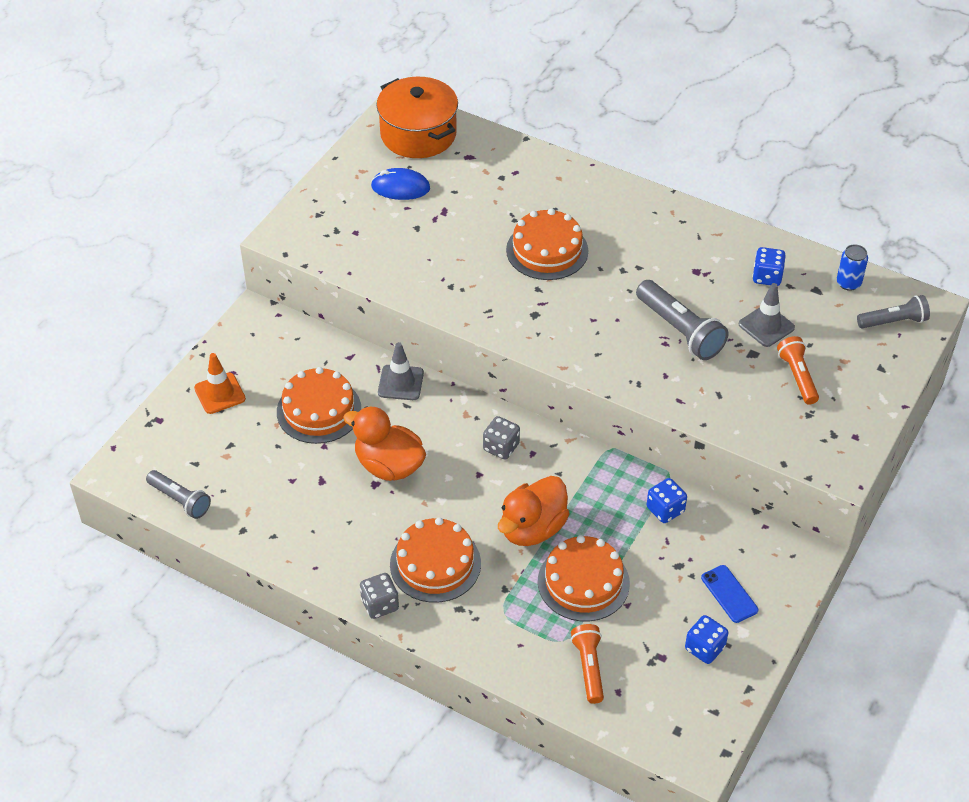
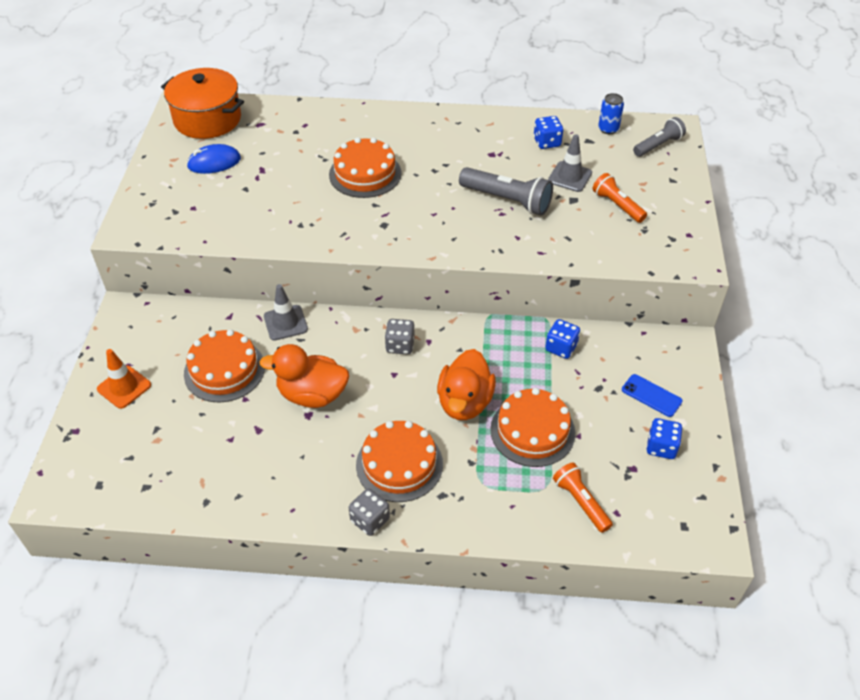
camera: 25 degrees left, 0 degrees up
(180, 500) = (131, 497): grey flashlight -> none

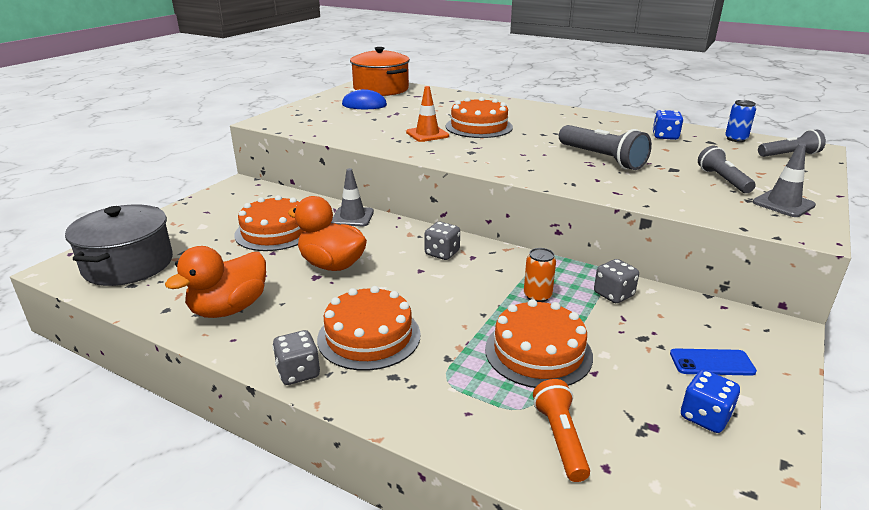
camera: 25 degrees right, 20 degrees down
(117, 464) = (128, 264): none -> grey pot
(124, 387) = (189, 222): orange traffic cone -> orange traffic cone (427, 134)
(464, 402) = (476, 308): orange duck -> orange duck (229, 309)
(504, 370) = (537, 296): none -> orange can
(561, 348) = (613, 294): blue dice -> grey dice
(570, 177) = (678, 157): grey traffic cone -> grey traffic cone (783, 204)
(617, 205) = (723, 180): orange flashlight -> grey flashlight
(651, 395) = (711, 362): blue phone -> blue phone turned 60 degrees counterclockwise

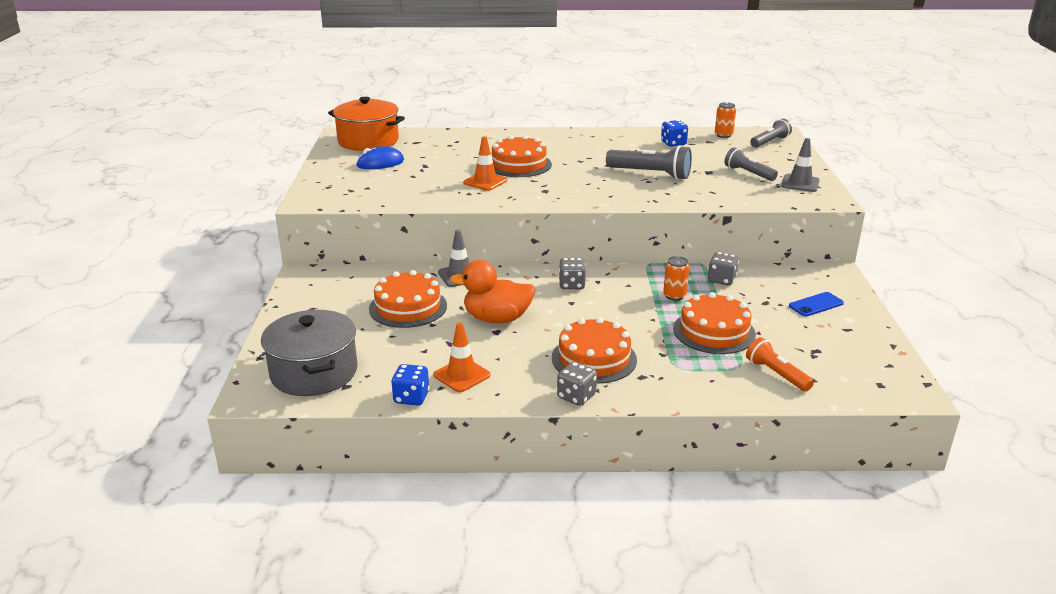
camera: 30 degrees left, 0 degrees up
(229, 309) = (461, 375): orange duck -> orange traffic cone
(705, 417) = (838, 336): blue dice -> blue dice (411, 397)
(736, 139) = (723, 135): blue can -> orange can

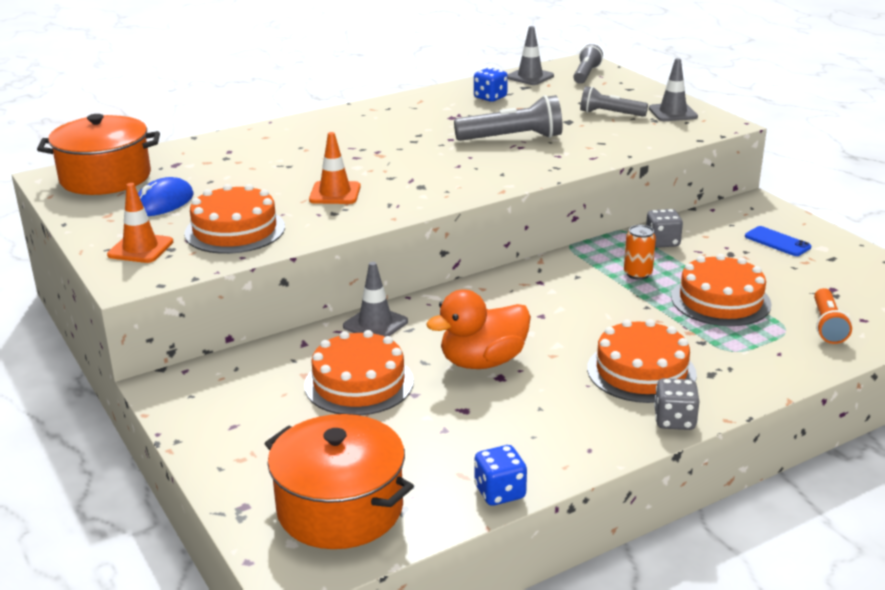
camera: 30 degrees left, 0 degrees up
(314, 372) = (340, 508): grey pot -> orange pot
(461, 375) = (524, 443): orange traffic cone -> orange traffic cone (140, 248)
(519, 164) = (348, 162): orange cake -> orange cake (235, 230)
(572, 285) = (518, 295): grey dice -> none
(723, 135) = (530, 77): orange can -> grey traffic cone
(776, 374) = (827, 326): orange flashlight -> orange flashlight turned 105 degrees counterclockwise
(816, 305) = (777, 242): blue phone -> blue phone turned 75 degrees counterclockwise

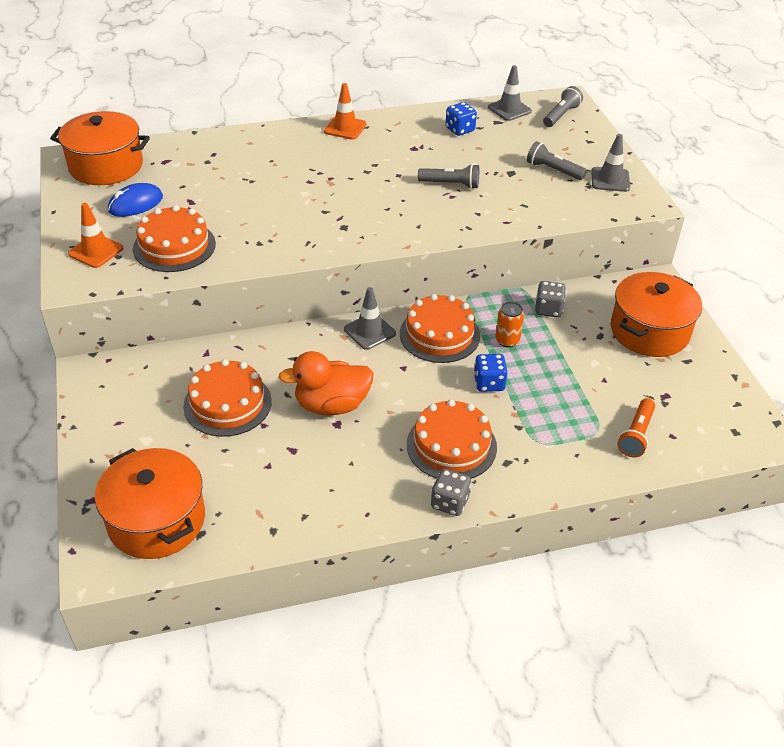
camera: 15 degrees right, 15 degrees up
(335, 193) = (271, 221): orange traffic cone -> orange traffic cone (345, 128)
(375, 324) = (269, 346): grey traffic cone -> grey traffic cone (369, 331)
(500, 492) = (278, 537): blue dice -> blue dice (489, 383)
(512, 138) = (451, 184): grey flashlight -> grey flashlight, size x0.65
(720, 300) = (560, 386): orange cake -> orange cake (439, 334)
(777, 242) = (649, 331): blue phone -> orange pot

